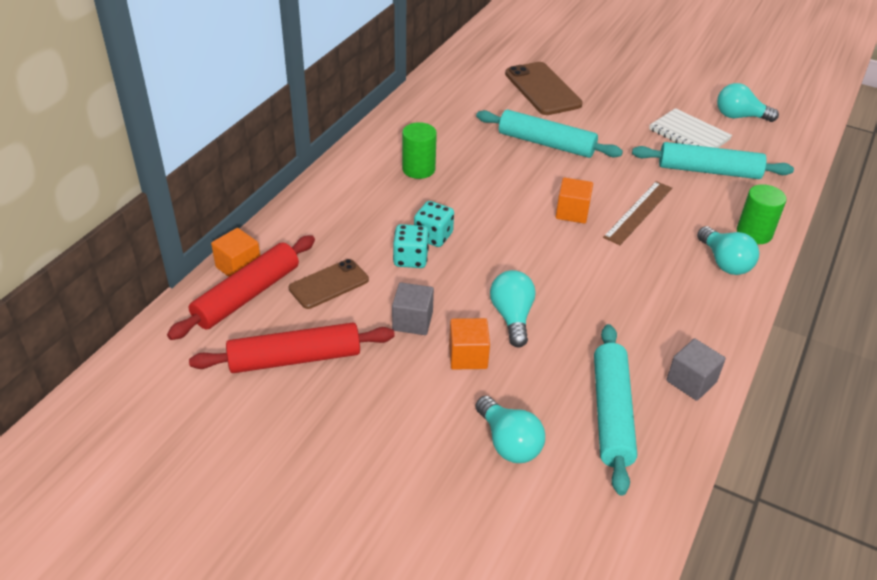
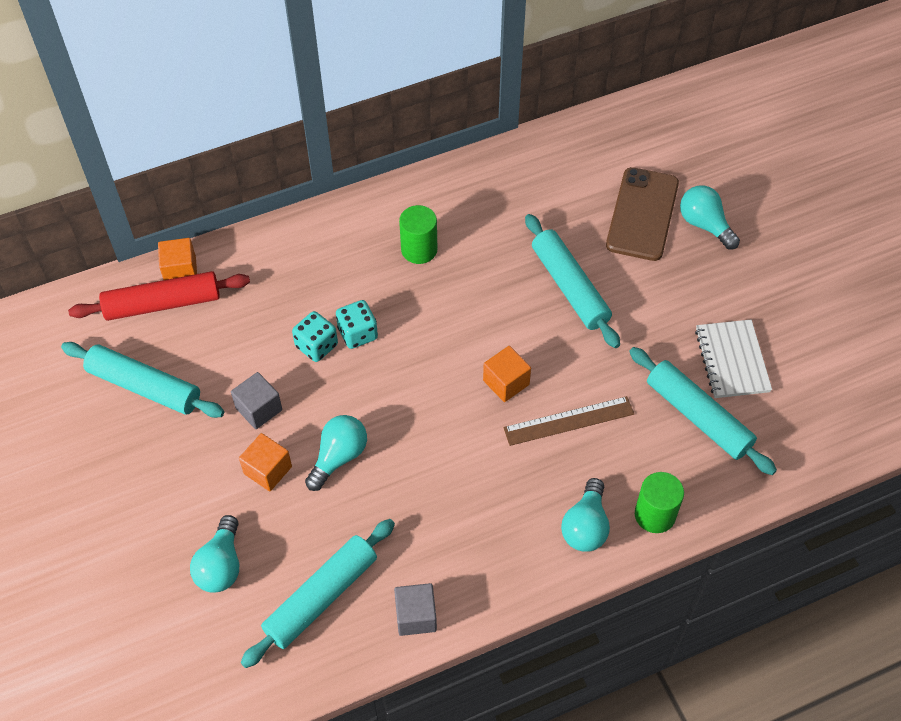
camera: 40 degrees right, 15 degrees up
(295, 359) = (144, 387): red rolling pin -> turquoise rolling pin
(329, 284) = (230, 331): brown phone -> none
(739, 116) = (819, 369): turquoise light bulb -> turquoise light bulb (704, 225)

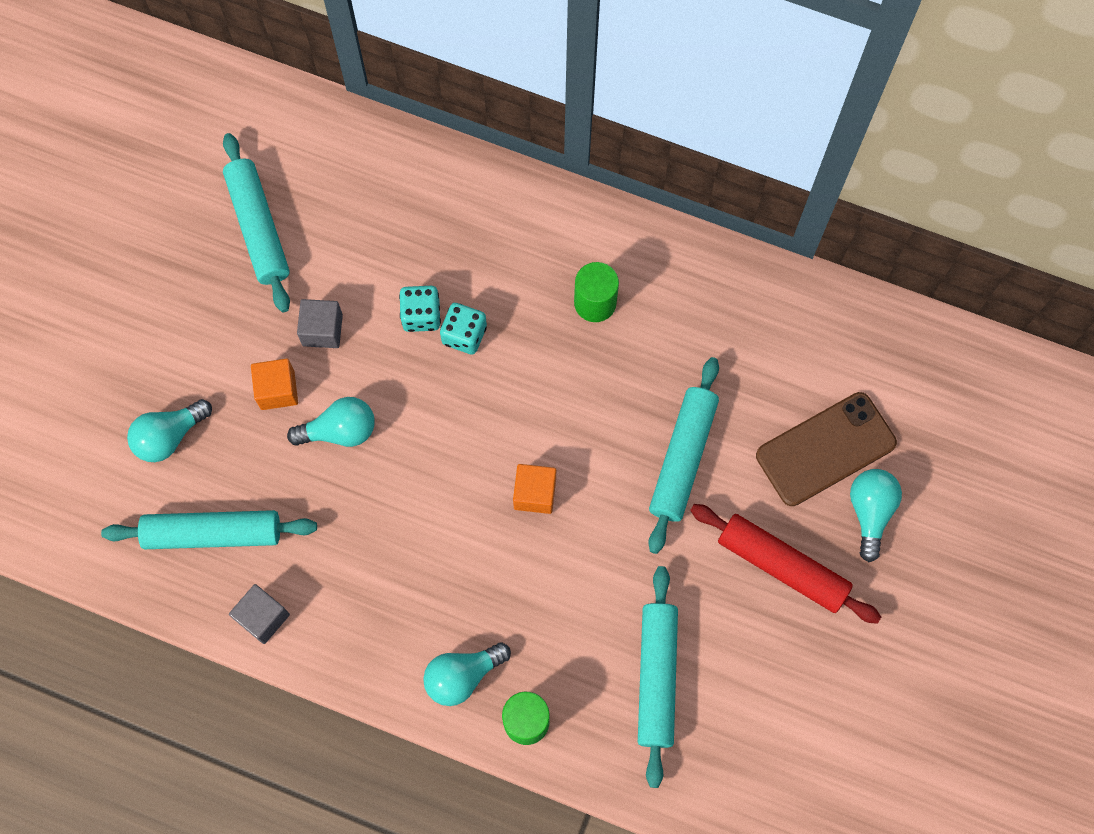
camera: 45 degrees right, 15 degrees up
(162, 304) = (342, 163): red rolling pin -> red rolling pin (782, 566)
(180, 271) = (385, 144): orange cube -> none
(568, 420) = (548, 576): brown ruler -> none
(732, 360) = (743, 657): white notebook -> none

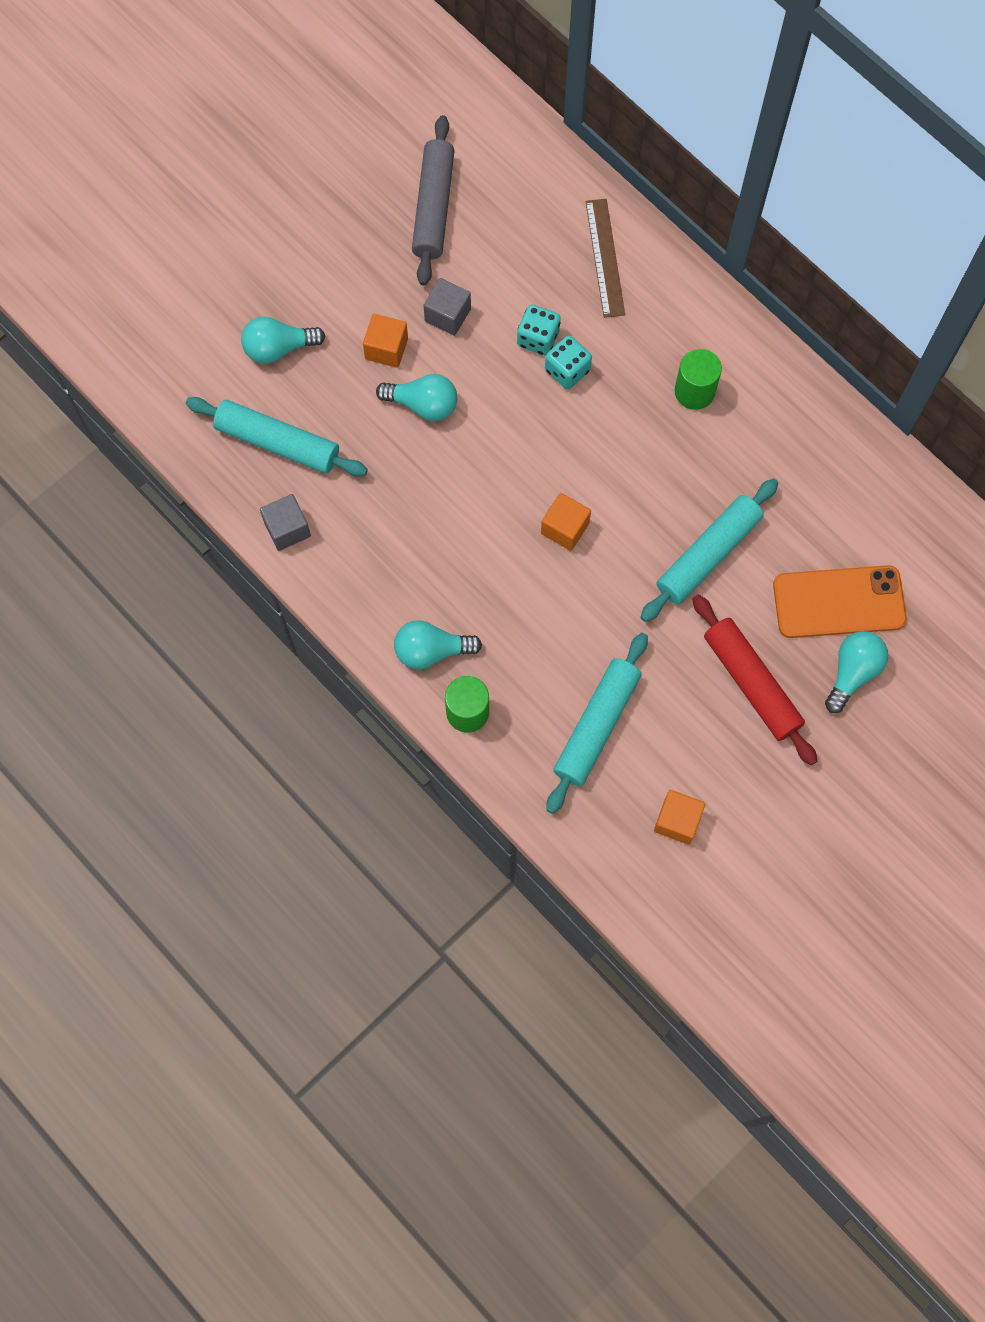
camera: 25 degrees right, 0 degrees up
(258, 228) = (433, 207): turquoise rolling pin -> grey rolling pin
(448, 207) = (604, 258): none -> brown ruler
(776, 736) = (677, 821): none -> orange cube
(825, 449) = (839, 602): brown phone -> orange phone

